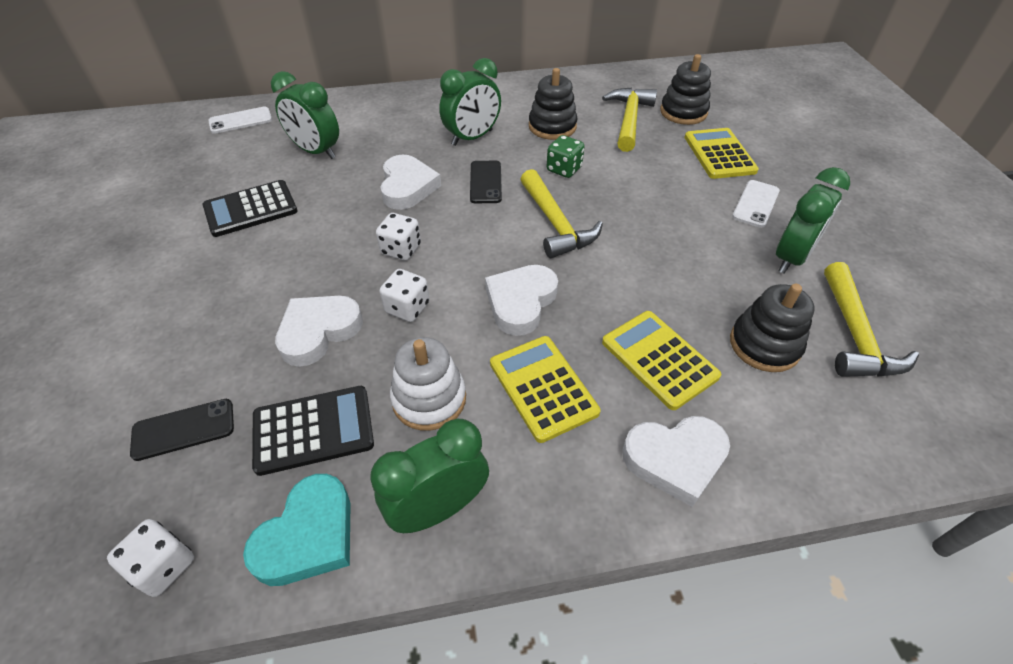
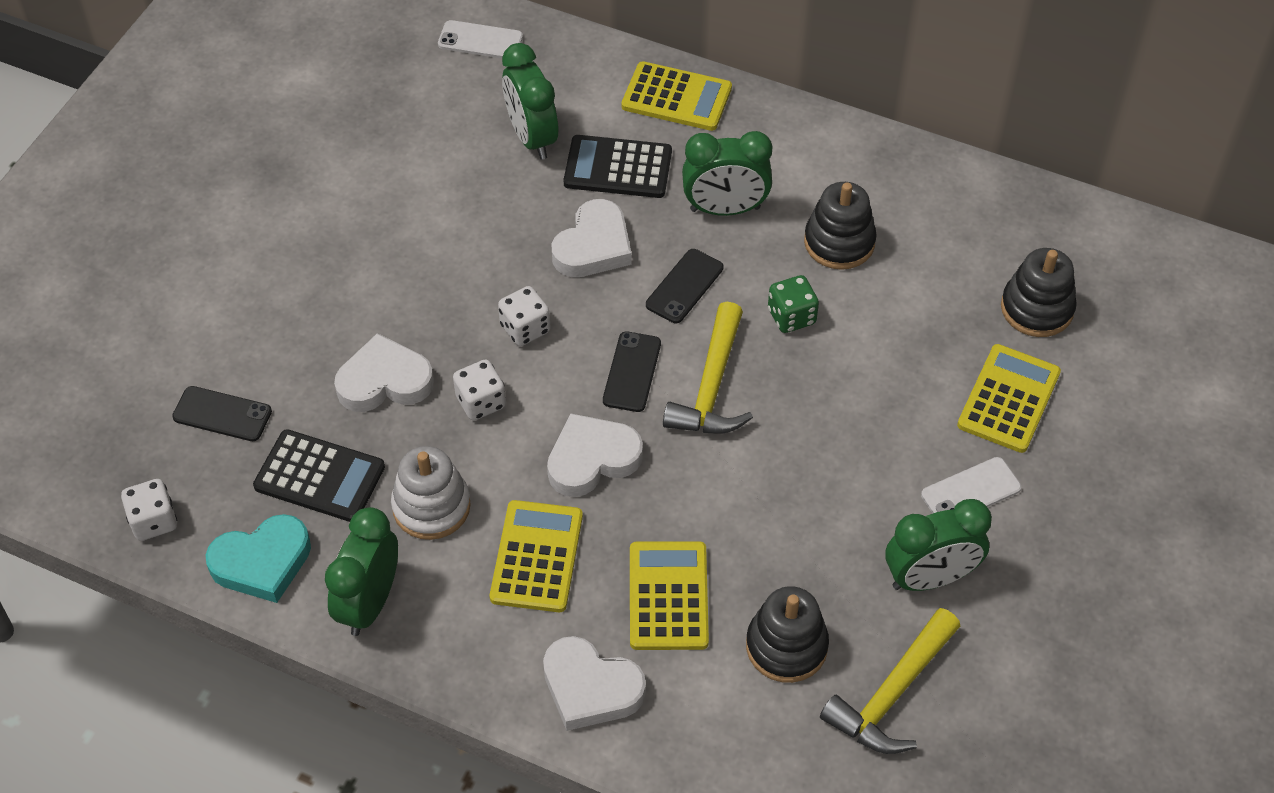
camera: 35 degrees right, 5 degrees up
(251, 209) = (413, 190): black calculator -> black calculator (618, 168)
(393, 102) = (676, 97): none -> yellow calculator
(438, 508) = (369, 603): green clock -> green clock turned 75 degrees counterclockwise
(497, 240) = (632, 372): none -> black phone
(629, 119) = (950, 282): yellow hammer -> none

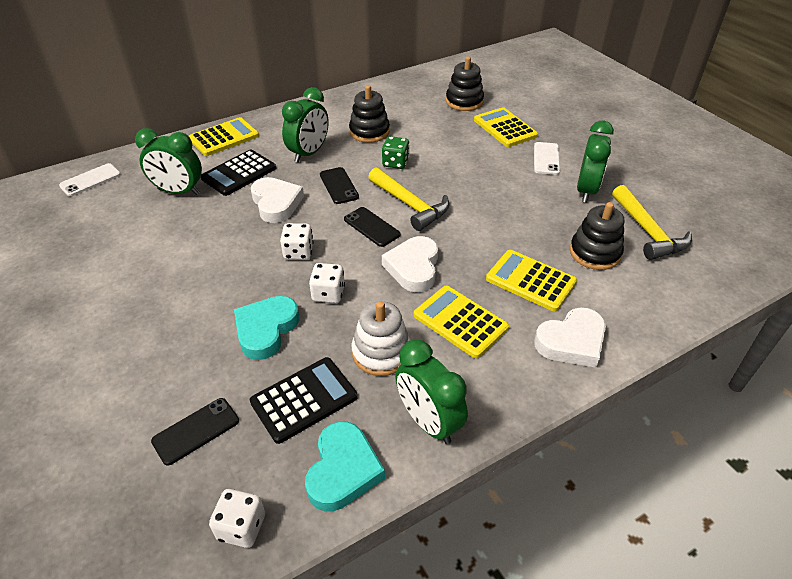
camera: 55 degrees left, 10 degrees down
(384, 381) = (266, 330): white heart -> turquoise heart

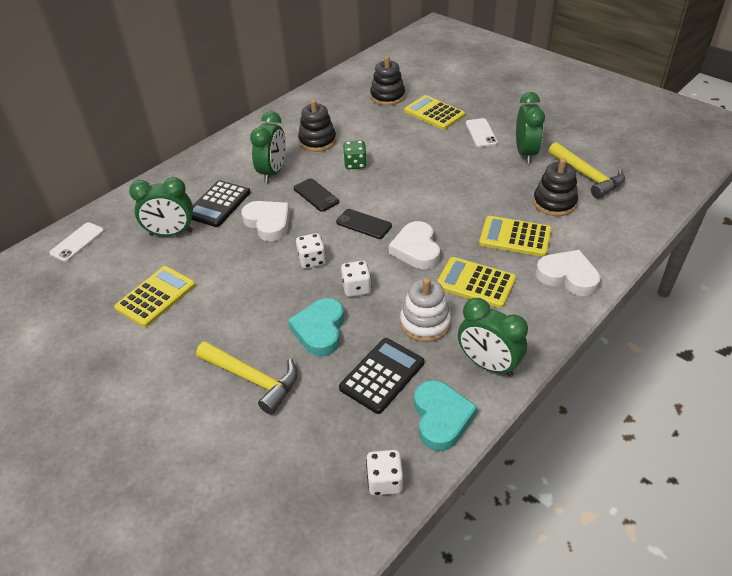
camera: 15 degrees left, 0 degrees up
(196, 431) = (306, 424): black phone -> none
(224, 137) = (185, 174): yellow calculator -> yellow calculator (156, 296)
(410, 205) = (387, 198): yellow hammer -> yellow hammer (253, 379)
(571, 342) = (567, 276): white heart -> white heart turned 105 degrees counterclockwise

